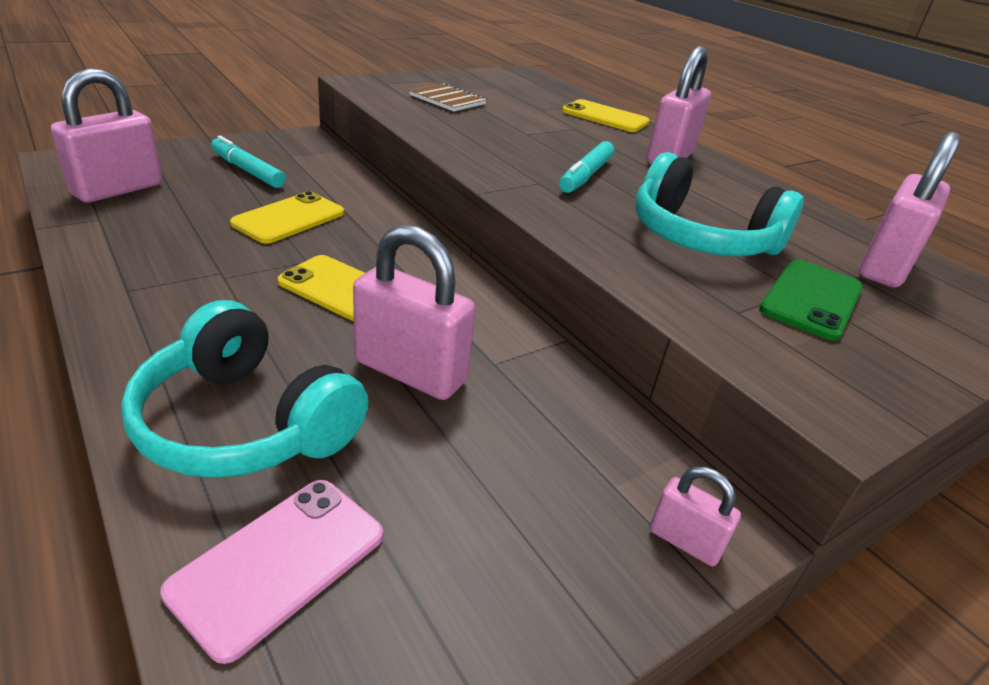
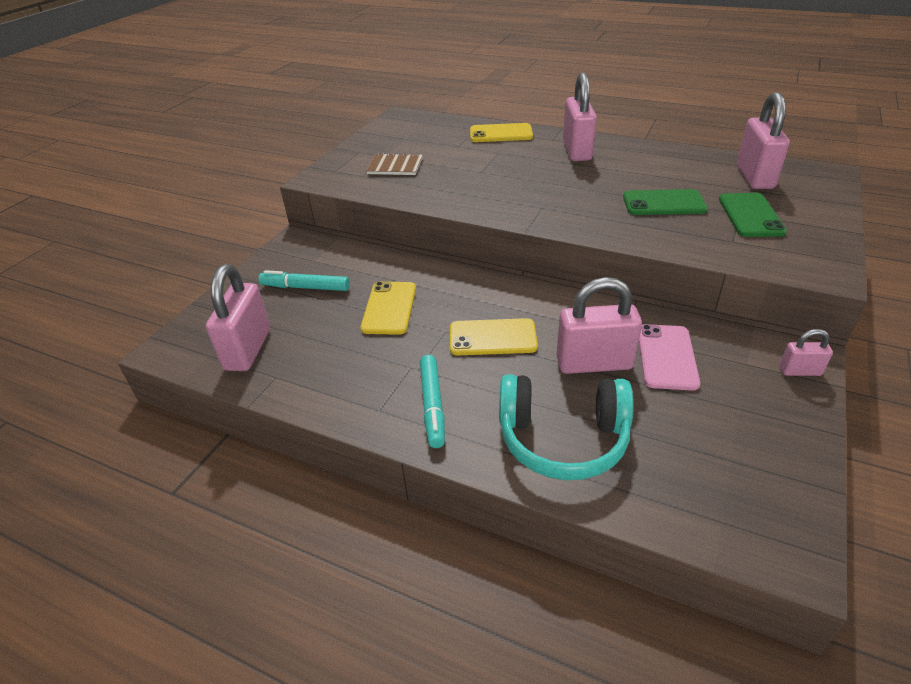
camera: 25 degrees left, 5 degrees up
(279, 562) = (673, 487): pink phone -> pink phone (666, 357)
(586, 176) = (557, 189): turquoise marker -> turquoise marker (433, 405)
(700, 238) = (664, 203): turquoise headphones -> green phone

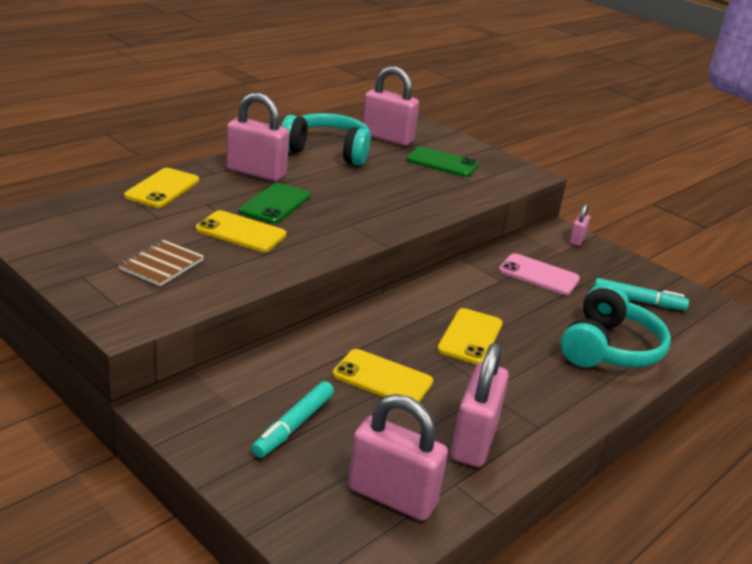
camera: 75 degrees left, 10 degrees down
(433, 405) = (546, 395): turquoise marker -> turquoise marker (638, 301)
(471, 174) = (241, 232): none -> yellow phone
(594, 363) = (530, 304): pink padlock -> pink padlock (474, 441)
(664, 203) = (395, 180): green phone -> green phone (275, 204)
(669, 162) = (327, 151): none -> turquoise headphones

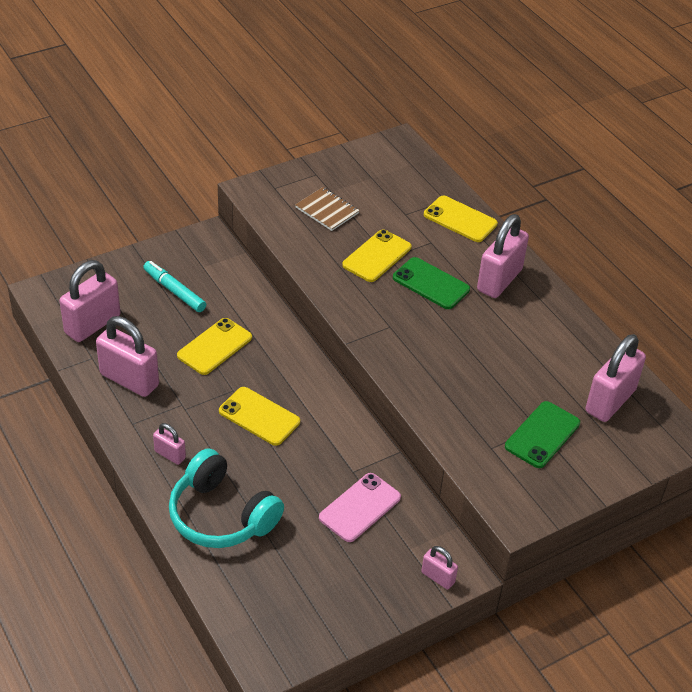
camera: 105 degrees right, 15 degrees up
(327, 151) = (560, 341): turquoise headphones -> none
(562, 391) = (170, 455): none -> pink padlock
(638, 301) = (298, 581): turquoise marker -> none

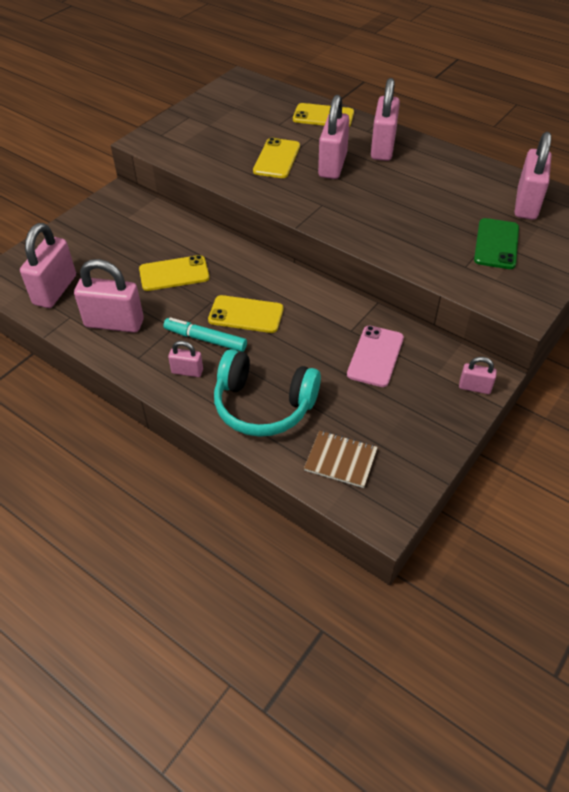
camera: 20 degrees left, 5 degrees up
(174, 291) = (113, 242): turquoise marker -> turquoise marker (205, 339)
(214, 346) = (174, 273): yellow phone -> yellow phone turned 60 degrees clockwise
(327, 210) = (214, 138): brown notebook -> brown notebook (340, 460)
(431, 284) = (332, 165): green phone -> pink padlock

